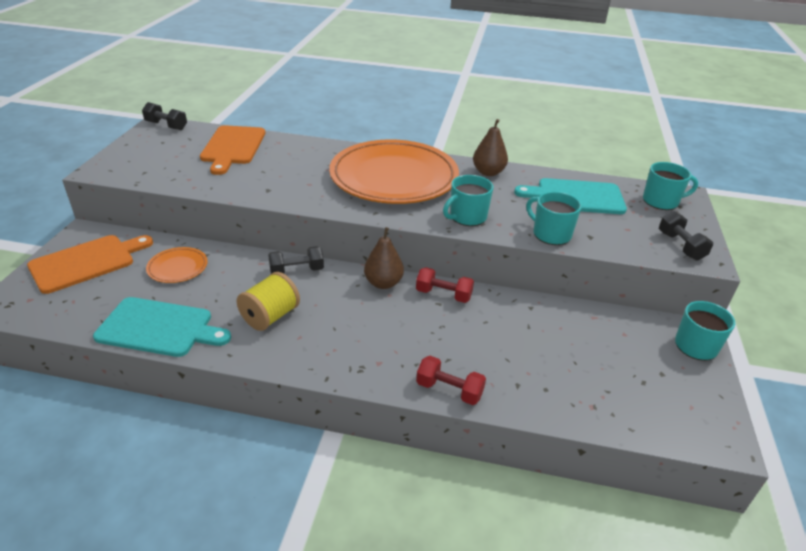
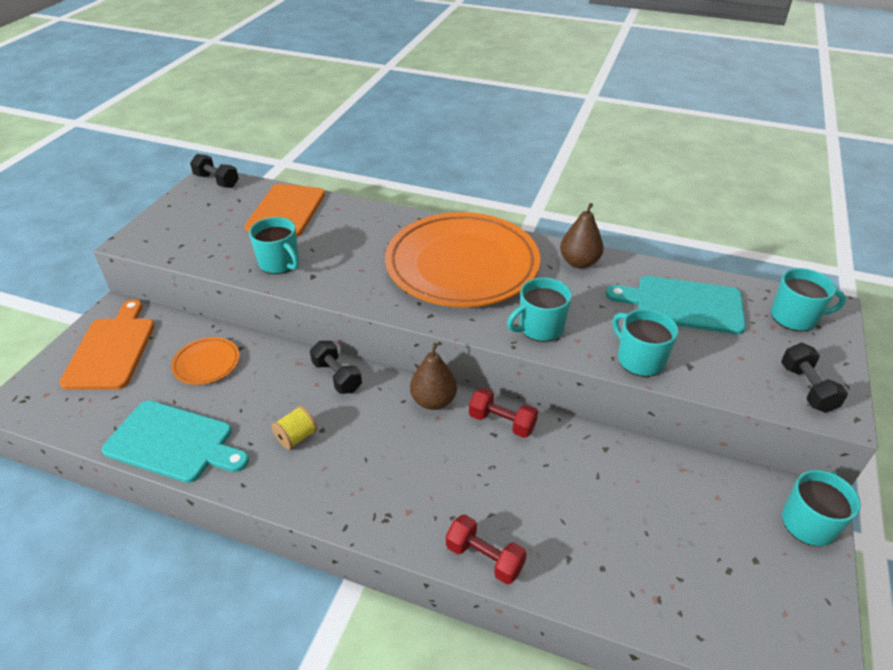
camera: 10 degrees right, 5 degrees up
(86, 262) = (111, 350): orange cutting board -> orange cutting board turned 60 degrees counterclockwise
(236, 182) = (279, 263): none -> turquoise mug
(270, 316) = (296, 437): yellow spool -> yellow spool, size x0.64
(297, 271) = (337, 376): black dumbbell -> black dumbbell turned 60 degrees clockwise

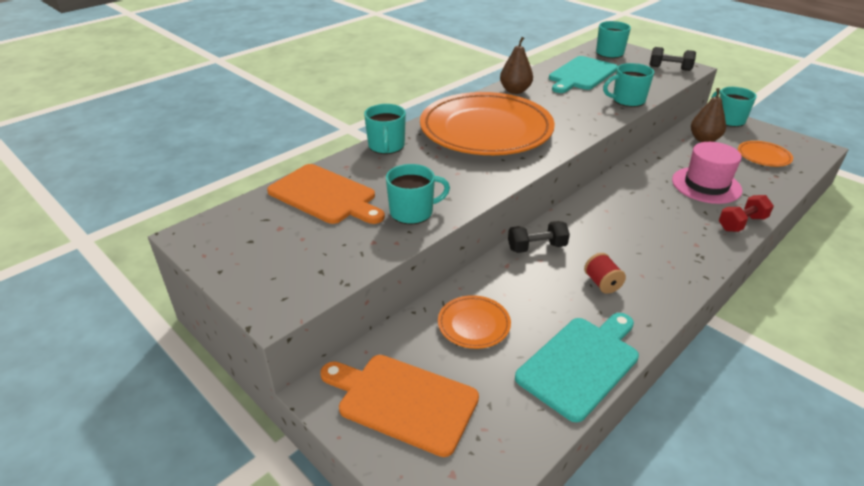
camera: 65 degrees left, 5 degrees down
(217, 181) = (205, 228): black dumbbell -> none
(296, 437) = (602, 283): yellow spool -> red spool
(433, 401) = (588, 208): brown pear -> brown pear (704, 139)
(502, 422) = (622, 186): red dumbbell -> none
(540, 327) = (580, 121): turquoise mug -> turquoise mug (386, 146)
(563, 509) = (706, 185): none -> pink hat
(711, 579) = (763, 156): none -> orange plate

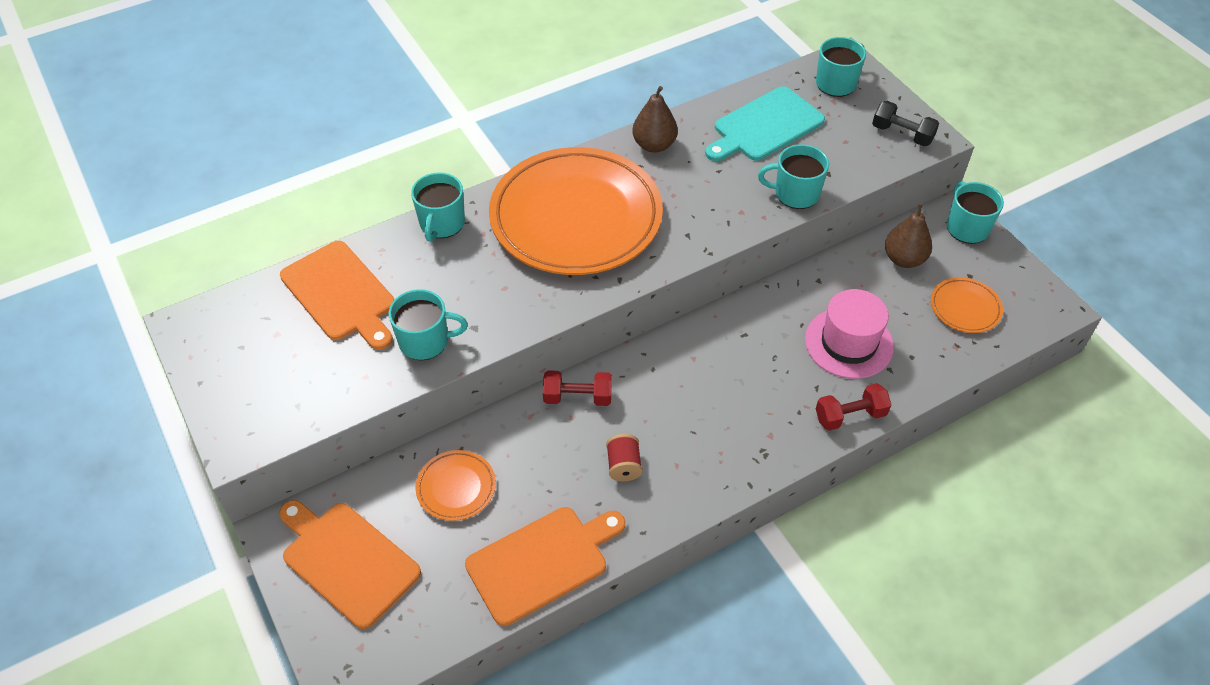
camera: 15 degrees right, 15 degrees up
(536, 247) = (577, 397): black dumbbell -> red dumbbell
(580, 364) = (541, 562): turquoise cutting board -> orange cutting board

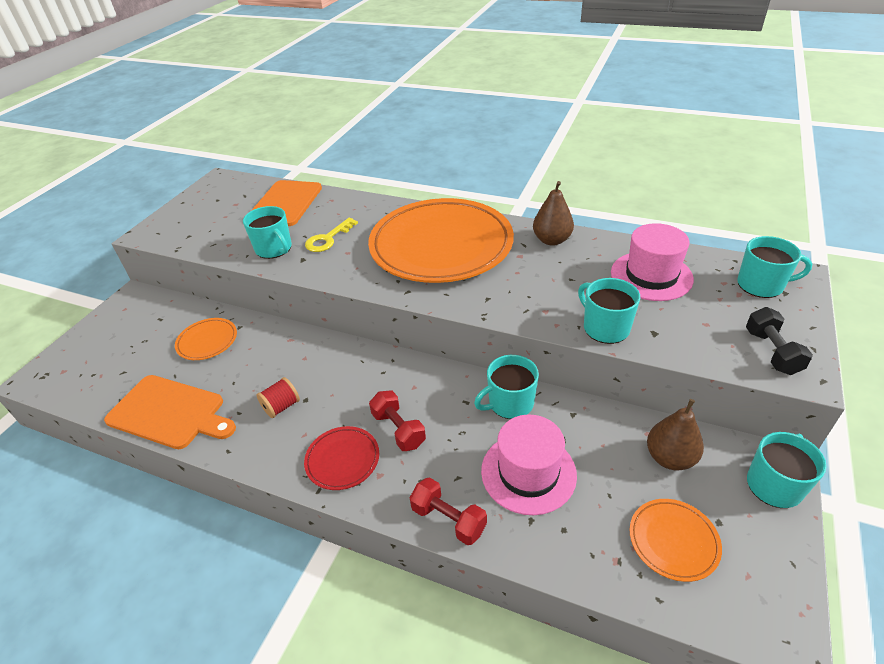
camera: 55 degrees right, 10 degrees down
(347, 560) = (125, 331): orange cutting board -> none
(442, 223) = (374, 206): turquoise mug -> turquoise mug (510, 403)
(460, 290) = (328, 239): none -> yellow key
(577, 397) = (324, 351): red dumbbell -> red dumbbell (398, 429)
(732, 452) = (342, 460): none -> red plate
(765, 126) = (651, 276): turquoise cutting board -> pink hat

